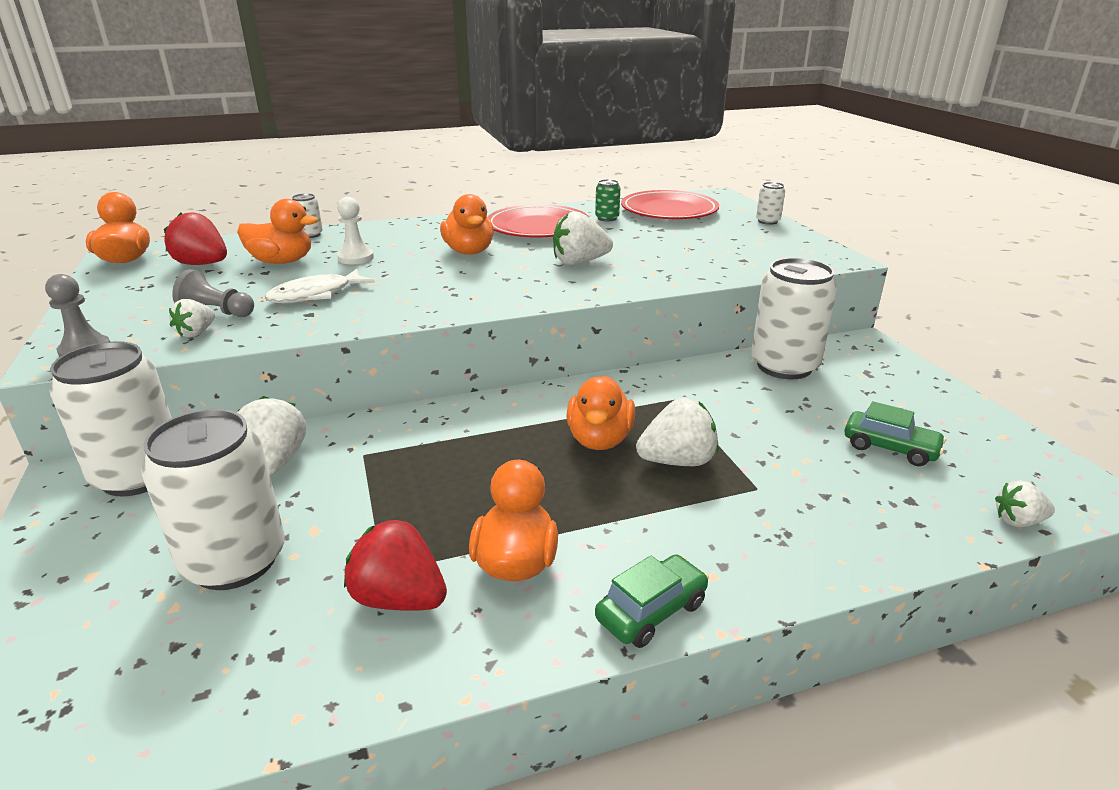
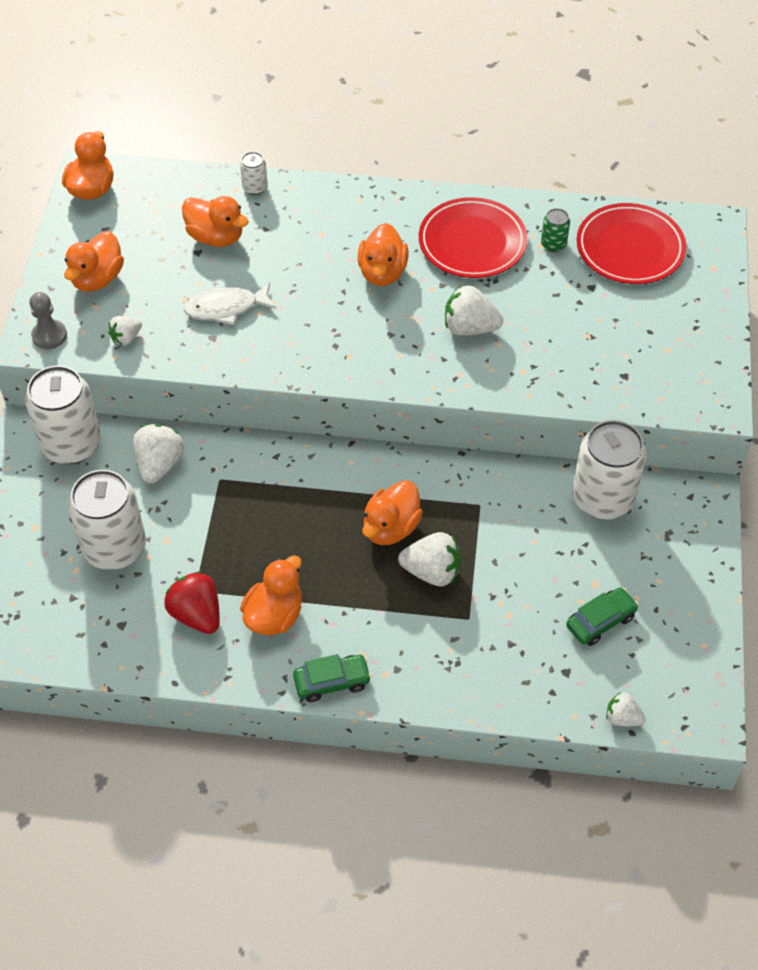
camera: 25 degrees right, 25 degrees up
(146, 304) = (97, 278): none -> orange duck
(202, 264) = (151, 220): red strawberry -> none
(217, 312) = (146, 311): grey pawn -> none
(355, 258) = (279, 251): white pawn -> none
(767, 221) = (716, 307): white can -> none
(890, 448) = (600, 621): green car -> green car turned 90 degrees counterclockwise

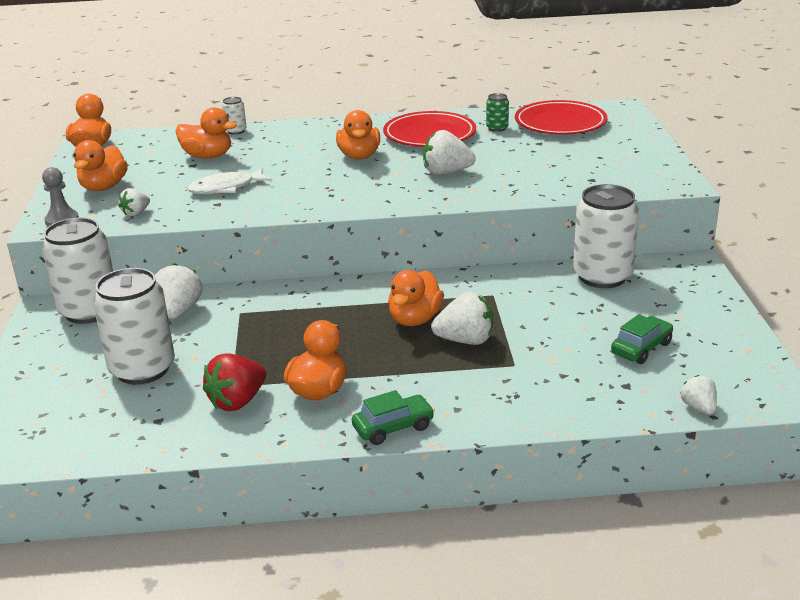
camera: 10 degrees left, 25 degrees down
(197, 614) = (237, 401): red strawberry -> red strawberry turned 90 degrees counterclockwise
(622, 718) = (698, 408): white strawberry -> white strawberry turned 60 degrees clockwise

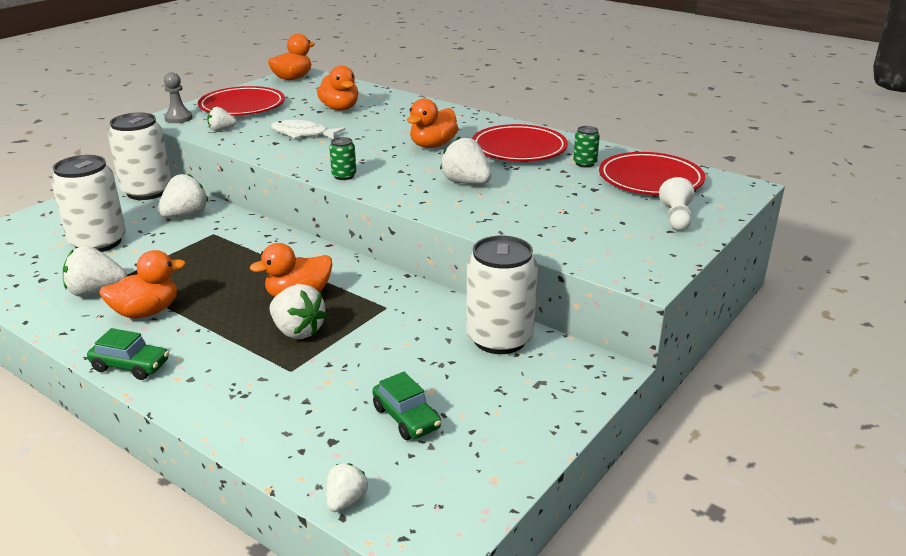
camera: 40 degrees right, 0 degrees up
(104, 187) = (242, 106): orange duck -> red plate
(236, 131) = (393, 97): white can -> none
(237, 401) = (96, 292): red strawberry -> white strawberry
(343, 205) = (344, 176): none -> green can
(624, 141) = (676, 218): none -> white pawn
(641, 348) = (406, 418): green car -> green car turned 60 degrees clockwise

